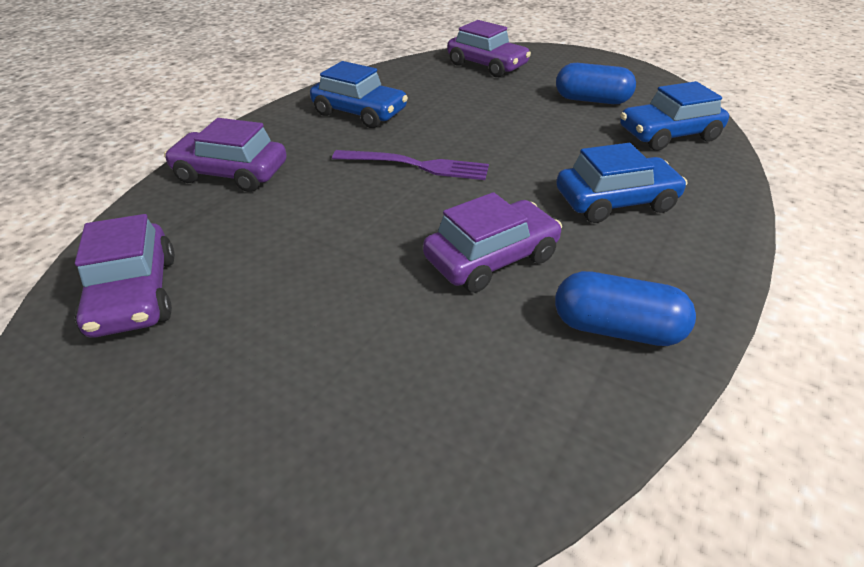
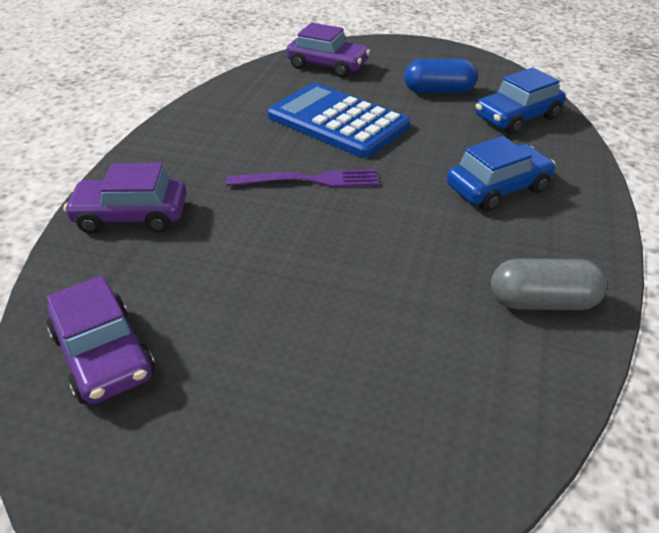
camera: 15 degrees left, 0 degrees up
(360, 113) = (228, 133): blue car -> none
(472, 116) = (337, 121): none -> blue calculator
(491, 258) = (416, 259): purple car -> none
(616, 329) = (542, 302): blue capsule -> grey capsule

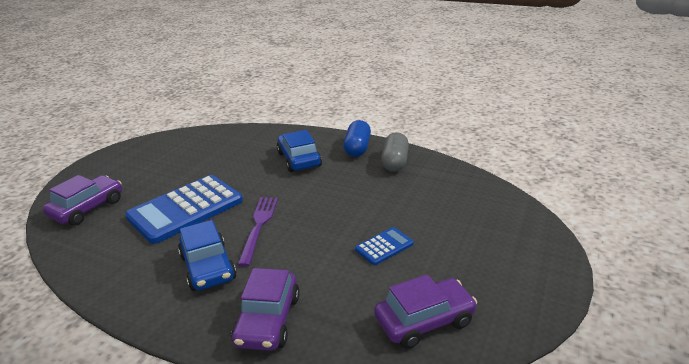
camera: 80 degrees left, 10 degrees down
(272, 303) = (384, 246): none -> blue calculator
(438, 91) = (173, 164): blue capsule -> blue capsule (357, 148)
(517, 117) = (227, 142): blue car -> blue car (208, 267)

